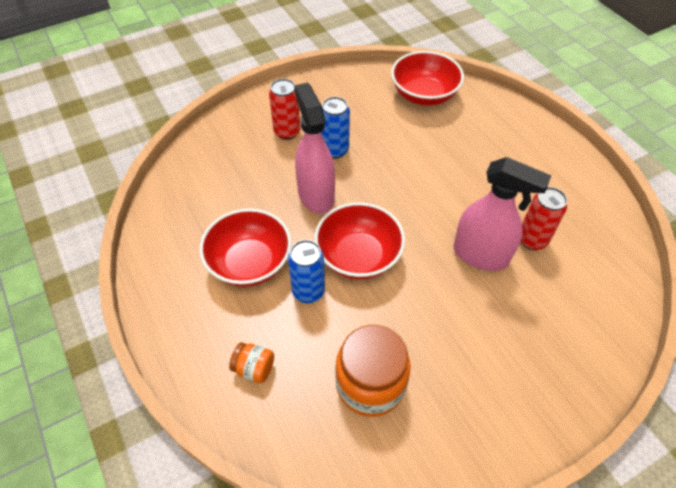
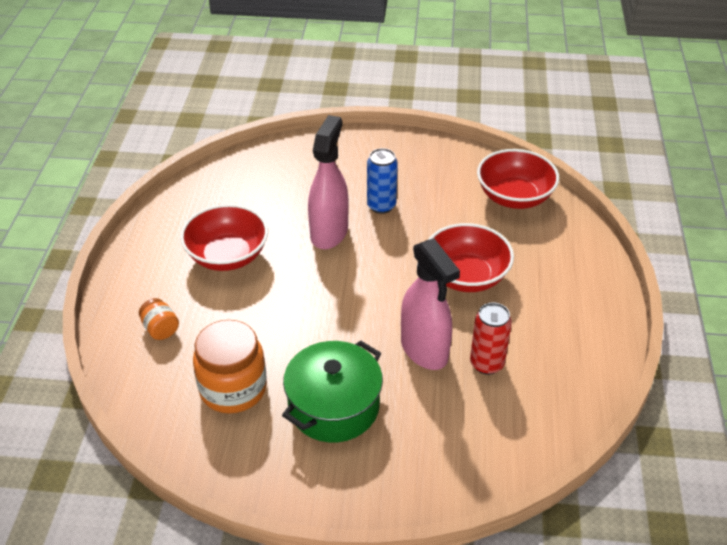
camera: 35 degrees right, 10 degrees down
(287, 132) = (354, 173): red can -> none
(308, 291) = (251, 300): blue can -> none
(358, 256) = (317, 295): red bowl -> red bowl (466, 276)
(463, 347) = (334, 406): none -> green pot

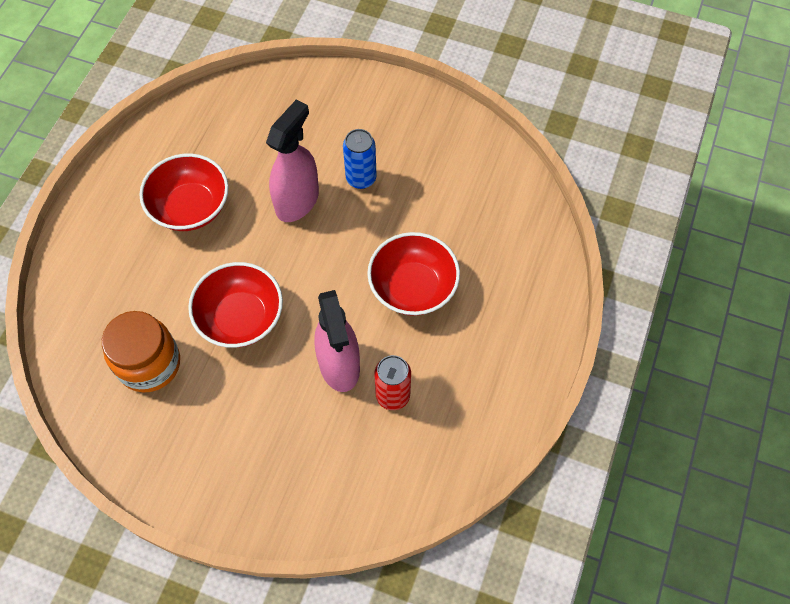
camera: 15 degrees right, 20 degrees up
(160, 329) = (104, 280): orange jar -> none
(334, 406) = (233, 407): green pot -> none
(514, 197) = (501, 198): red bowl -> red bowl (241, 317)

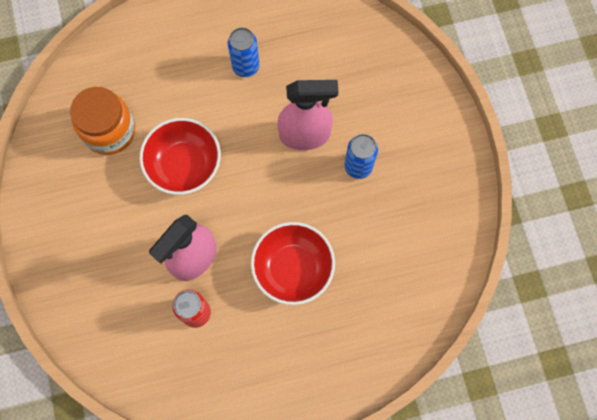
camera: 55 degrees right, 10 degrees up
(190, 207) = (245, 66): red bowl -> blue can

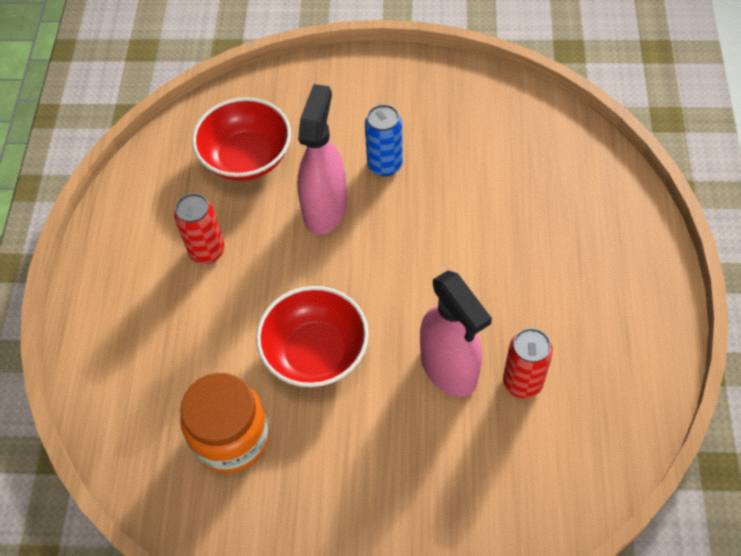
camera: 70 degrees left, 15 degrees down
(245, 66) = (207, 251): blue can -> red can
(293, 268) = (492, 261): red bowl -> red bowl (246, 158)

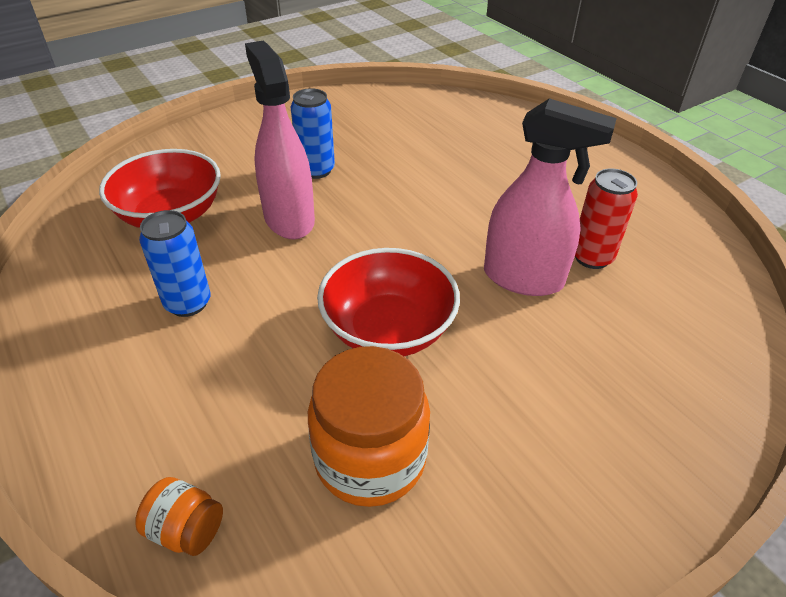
camera: 40 degrees left, 15 degrees down
(110, 414) = (186, 530): none -> orange jar
(207, 251) = (188, 303): red can -> blue can

